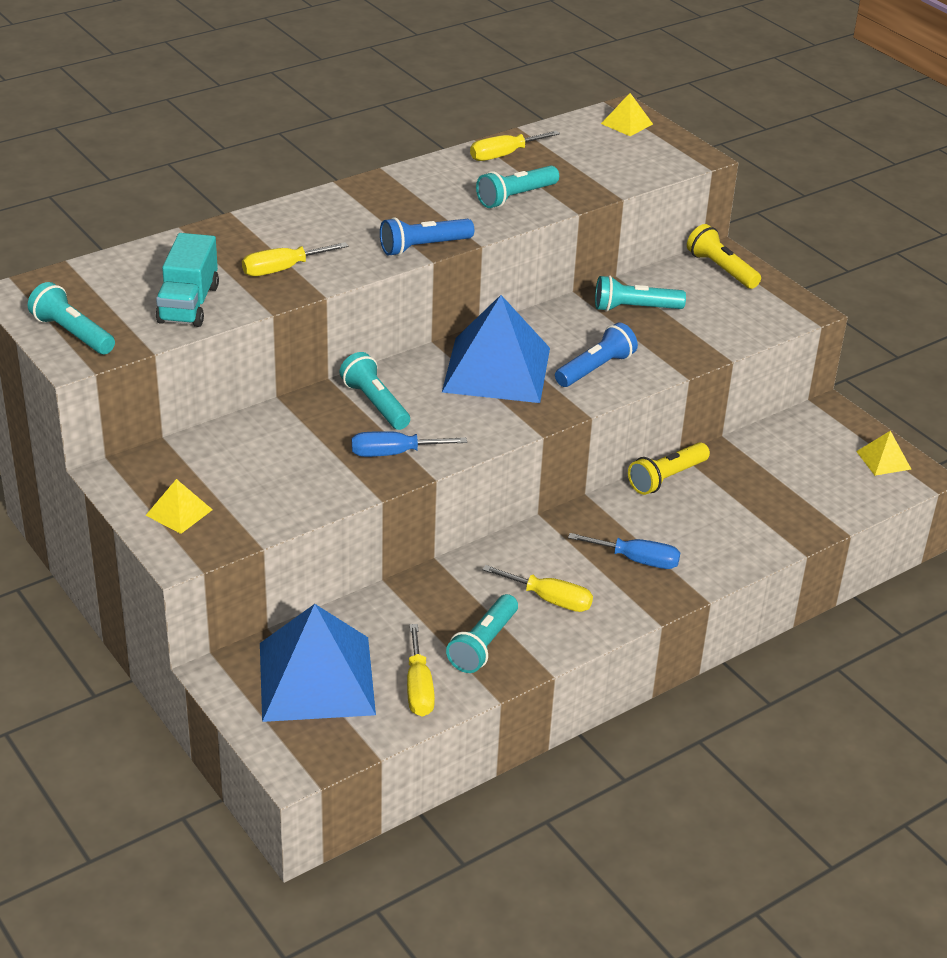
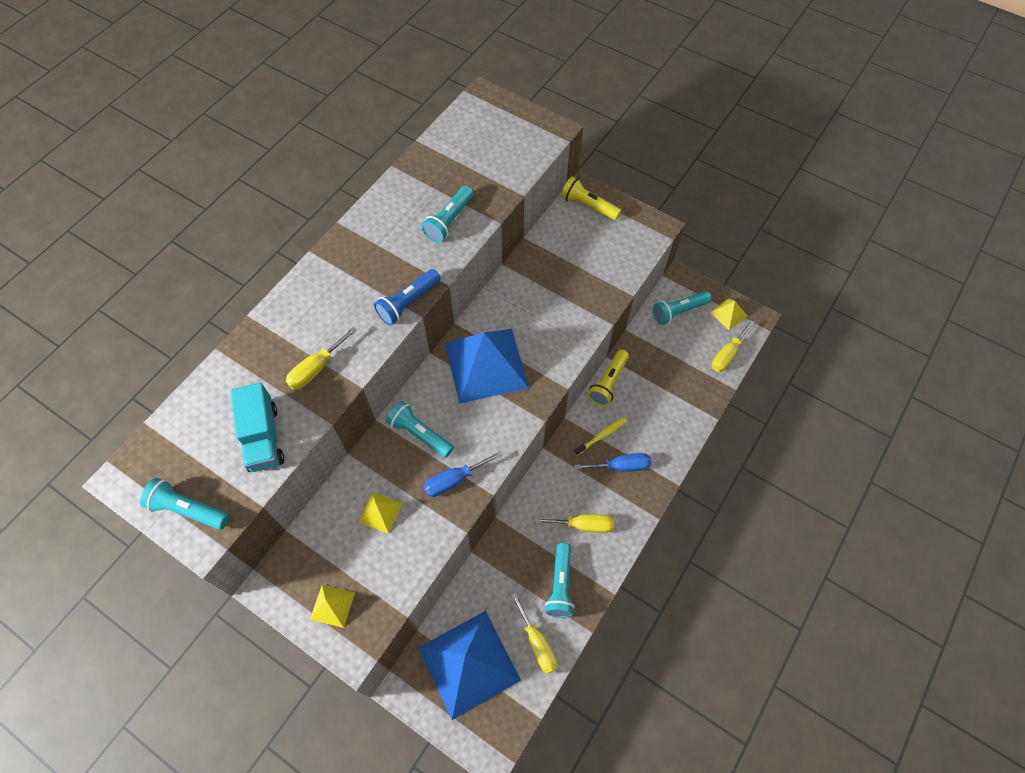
camera: 20 degrees left, 25 degrees up
(504, 155) = (420, 176): yellow screwdriver -> yellow screwdriver (727, 355)
(596, 369) = (550, 338): blue flashlight -> none
(627, 124) = (491, 110): yellow pyramid -> yellow pyramid (380, 512)
(627, 524) = (602, 435): none -> yellow toothbrush
(634, 308) = (549, 267): turquoise flashlight -> turquoise flashlight (678, 311)

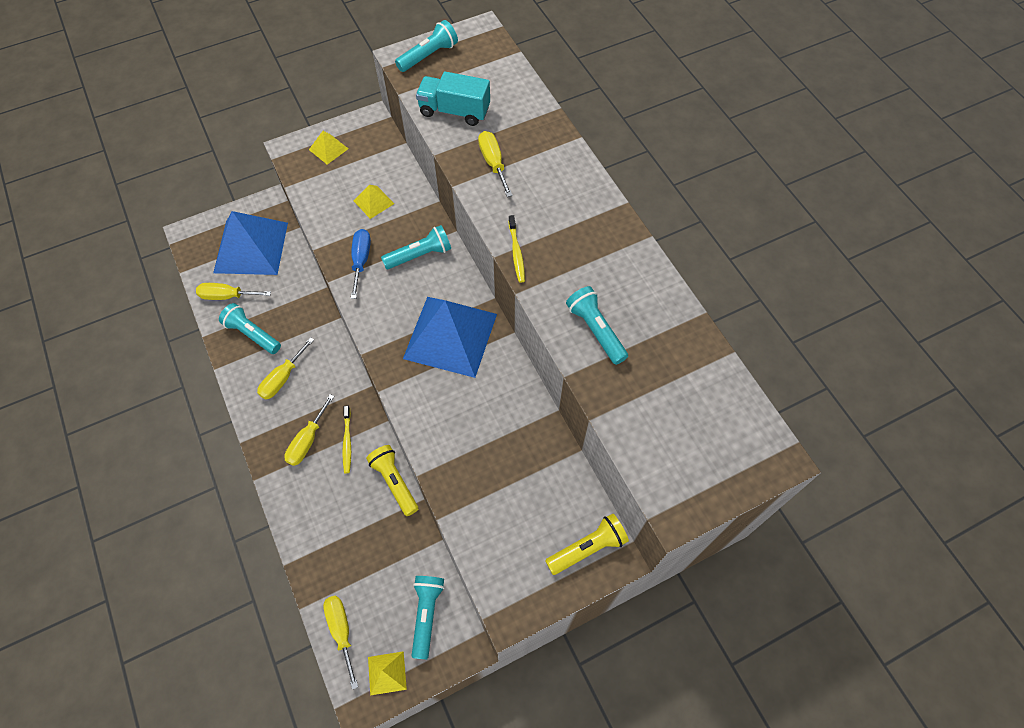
camera: 120 degrees right, 0 degrees up
(408, 303) = (516, 252): blue flashlight -> yellow toothbrush
(621, 466) = (307, 441): blue screwdriver -> yellow screwdriver

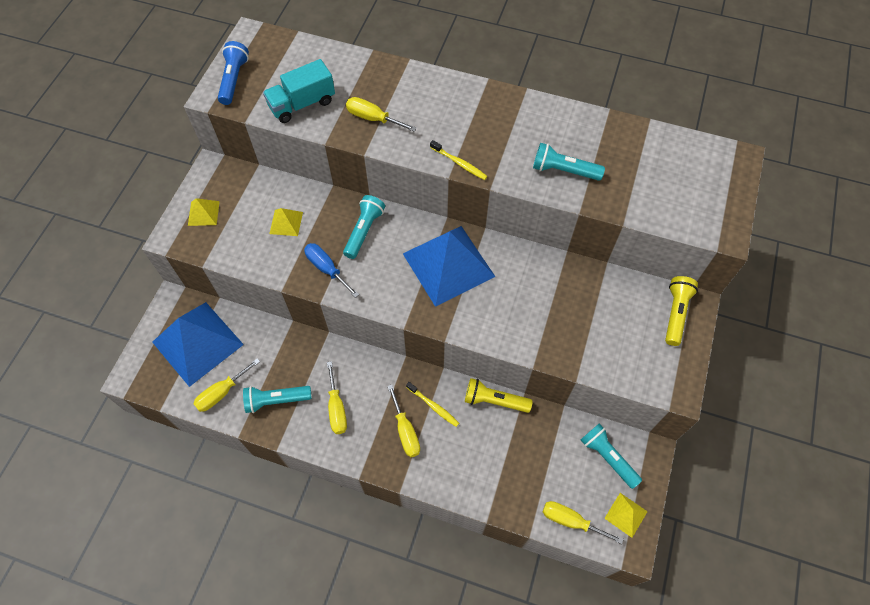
camera: 45 degrees left, 0 degrees up
(429, 56) = (234, 79): turquoise flashlight -> blue flashlight

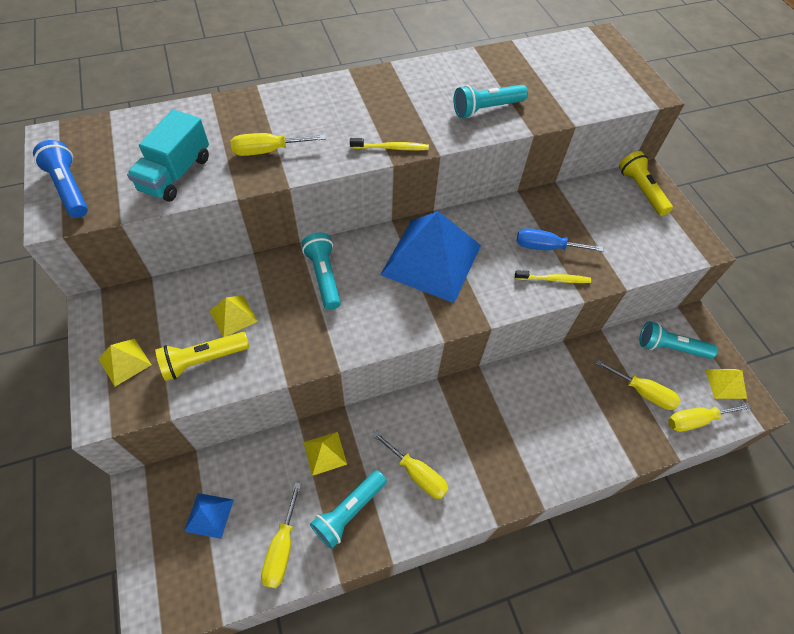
camera: 40 degrees left, 5 degrees down
(197, 343) = (209, 515): blue pyramid -> blue pyramid, size x0.43
(291, 353) = (325, 453): none -> yellow pyramid
(326, 269) = (317, 334): blue screwdriver -> blue screwdriver (546, 247)
(405, 431) = (498, 447): yellow screwdriver -> yellow screwdriver (643, 392)
(433, 406) = (502, 406): yellow toothbrush -> yellow toothbrush (554, 279)
(494, 400) = (546, 364): yellow flashlight -> yellow flashlight (203, 360)

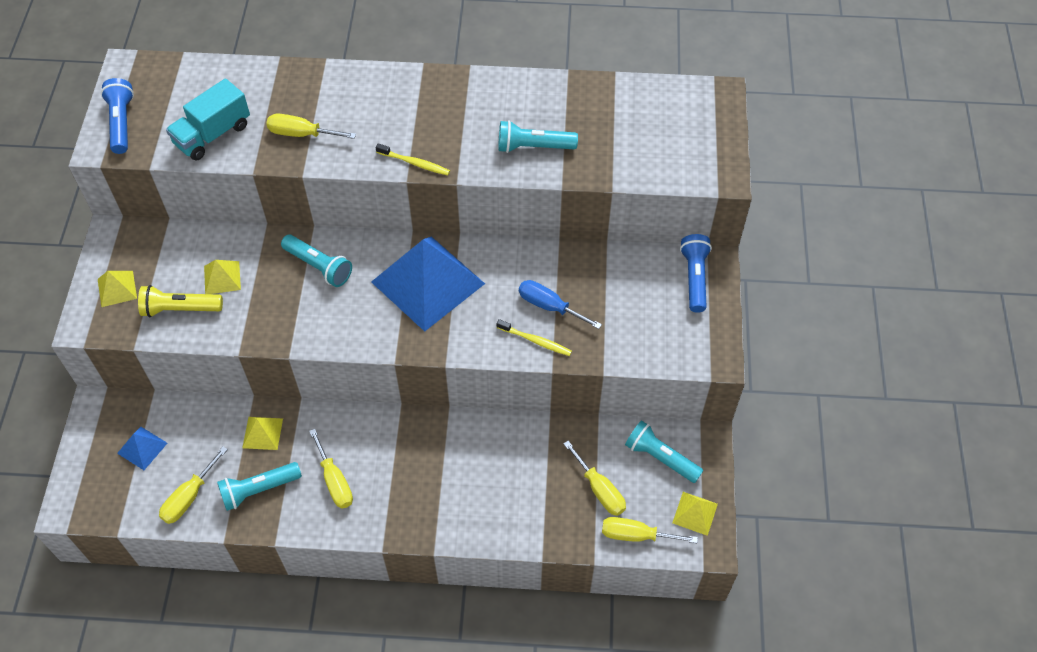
camera: 25 degrees right, 0 degrees up
(324, 276) = (319, 267): turquoise flashlight -> turquoise flashlight turned 120 degrees clockwise
(641, 190) = (695, 278): yellow flashlight -> blue flashlight

